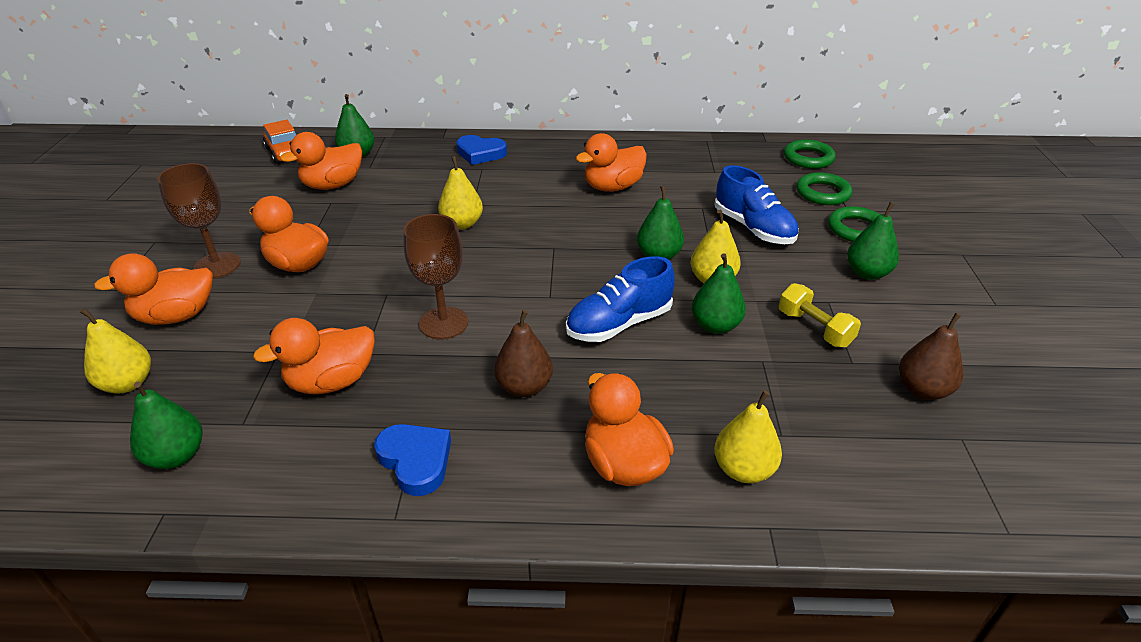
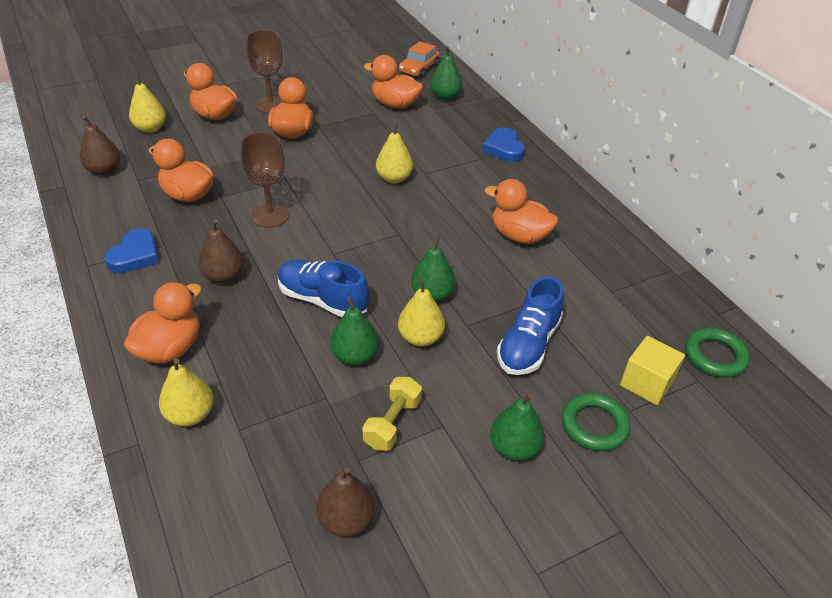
camera: 60 degrees right, 5 degrees up
(176, 456) = (104, 170): green pear -> brown pear
(822, 193) = (646, 383): green ring -> yellow cube

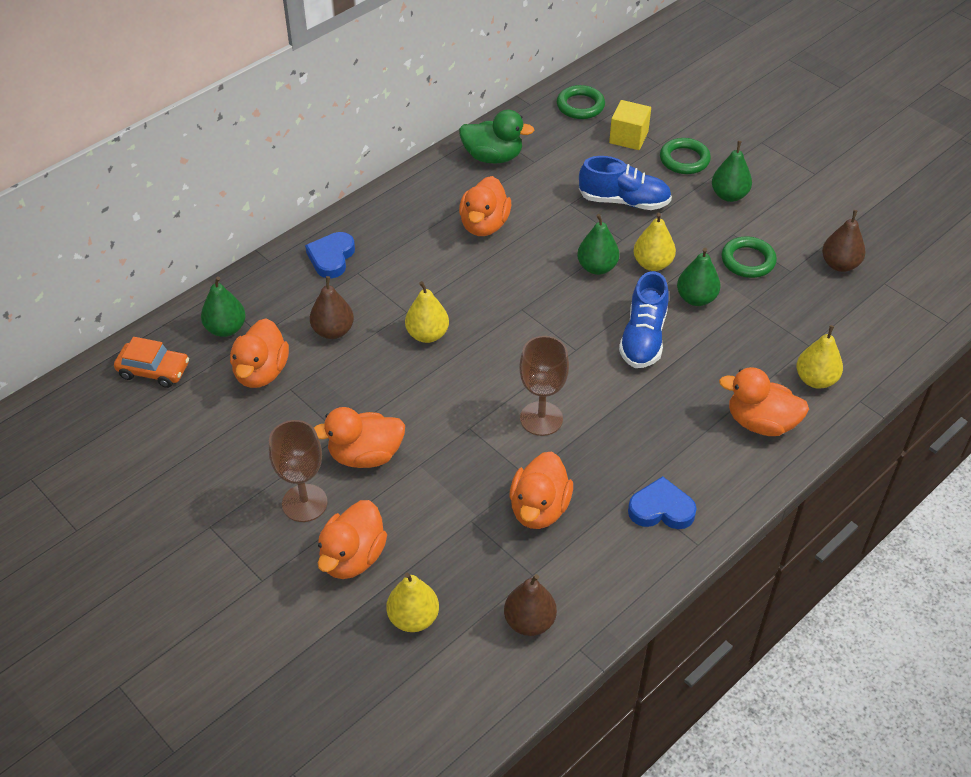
camera: 105 degrees left, 5 degrees up
(224, 276) = (651, 421): brown pear -> brown pear (333, 331)
(392, 423) = (748, 261): yellow dumbbell -> green ring
(504, 148) = (331, 258): blue heart -> blue heart turned 135 degrees clockwise
(624, 263) = (493, 157): none -> green duck

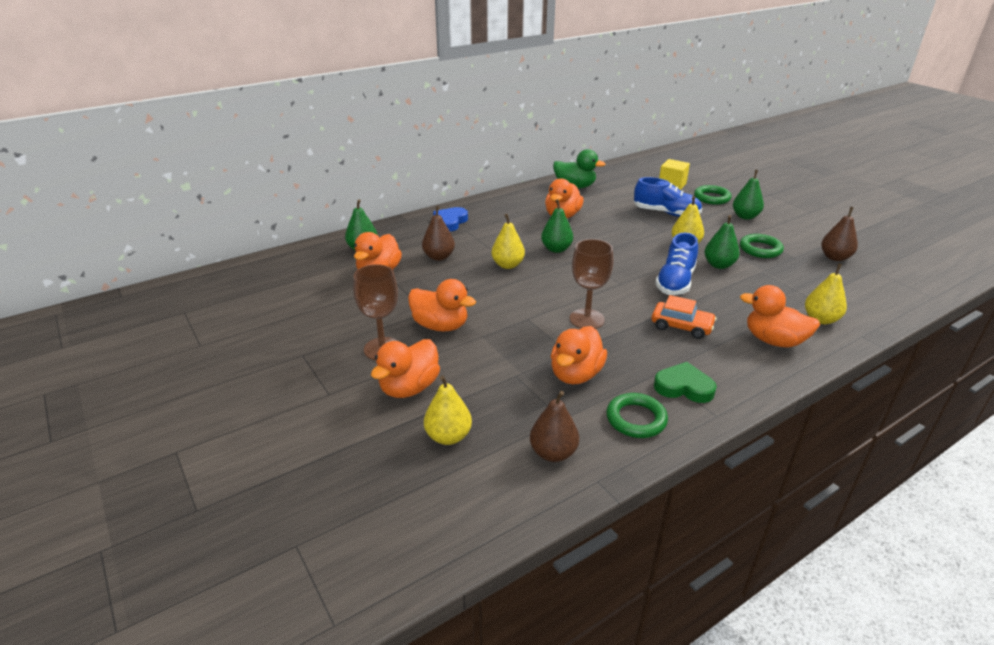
camera: 10 degrees right, 15 degrees down
(154, 370) = (303, 264): orange car -> orange car (681, 326)
(365, 455) = (440, 326): orange duck -> orange duck turned 150 degrees counterclockwise
(580, 106) = (639, 170): green ring -> green ring (636, 419)
(597, 267) = (642, 243): green pear -> green pear (556, 249)
(661, 509) = (684, 387): blue heart -> green heart

